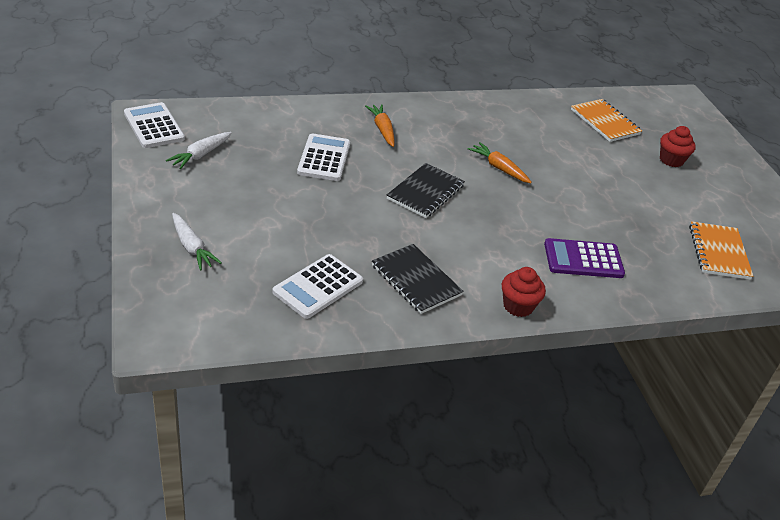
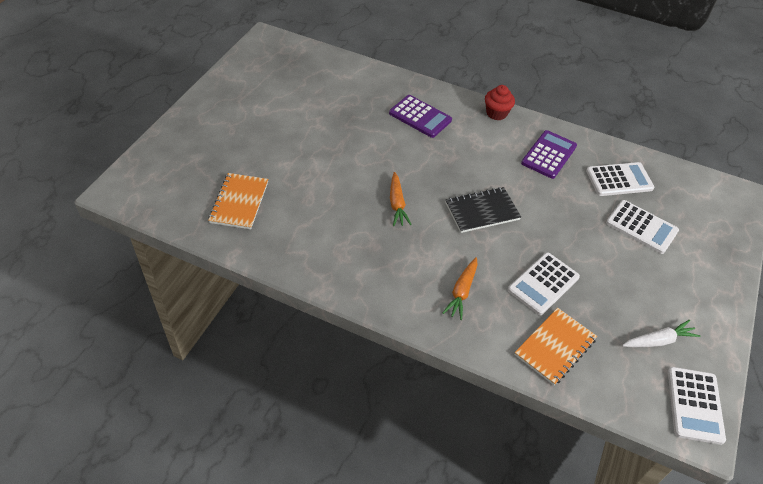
camera: 140 degrees left, 10 degrees up
(192, 247) = (698, 247): white carrot -> none
(263, 243) = (641, 227): none -> white calculator
(416, 280) = (549, 155): black notebook -> purple calculator
(671, 160) = (242, 145): red cupcake -> none
(718, 252) = (322, 81): orange notebook -> orange notebook (555, 347)

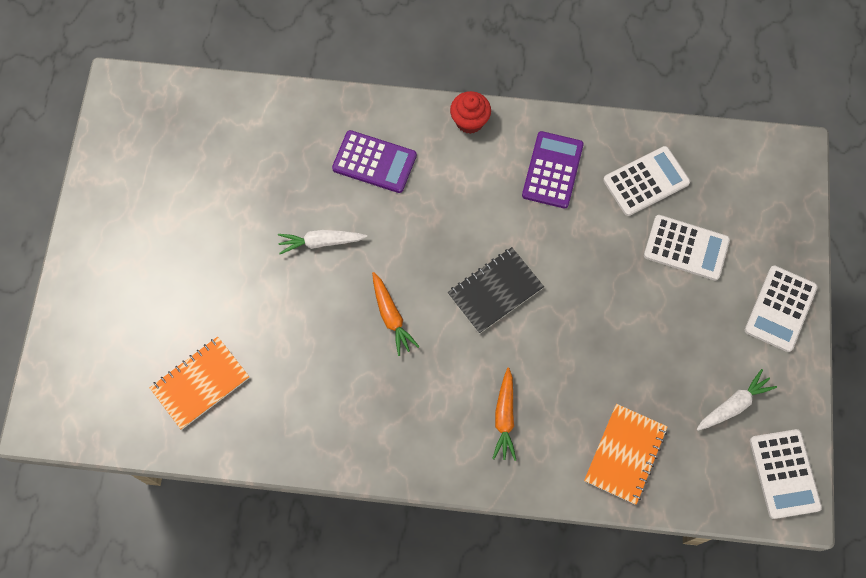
camera: 15 degrees left, 20 degrees up
(239, 202) = (200, 383): orange notebook -> orange notebook turned 60 degrees clockwise
(363, 148) = (321, 242): none -> white carrot
(543, 284) = (592, 373): white calculator -> white calculator (780, 309)

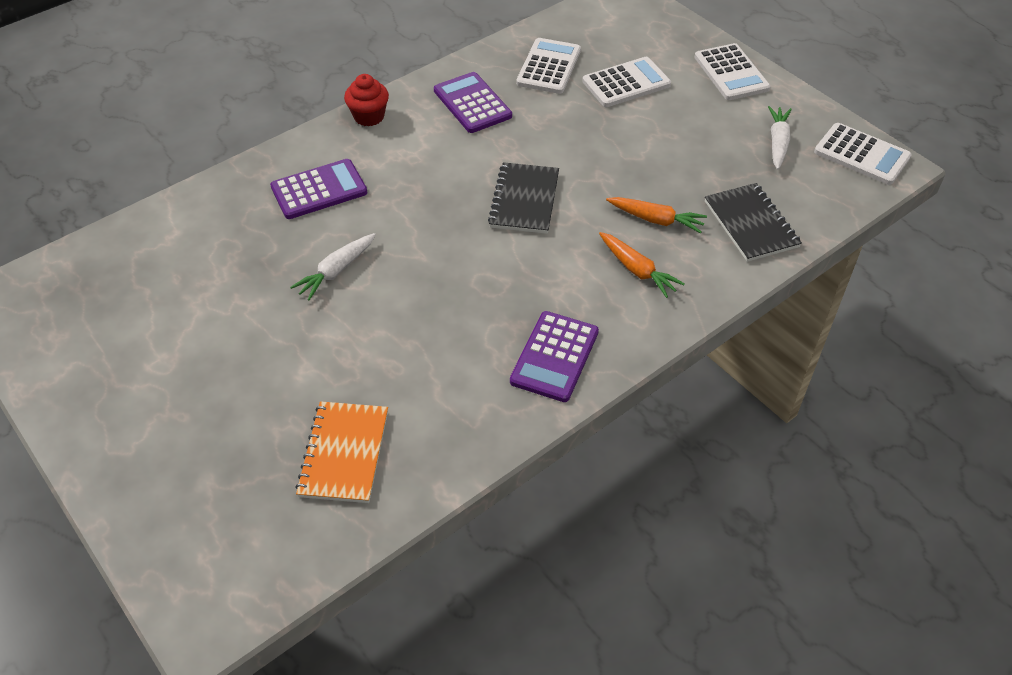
camera: 45 degrees left, 20 degrees down
(381, 432) = (554, 357): none -> purple calculator
(391, 316) = (461, 275): orange carrot -> orange carrot (656, 220)
(625, 454) = (751, 224): orange notebook -> black notebook

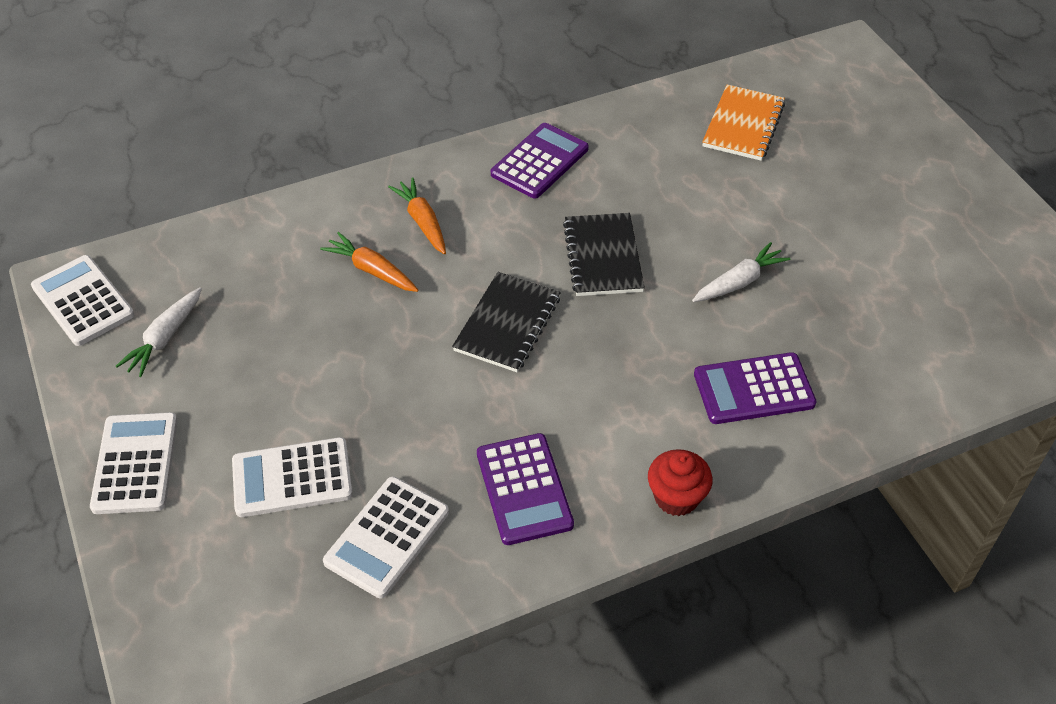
camera: 165 degrees left, 0 degrees up
(751, 224) = (274, 245): black notebook -> black notebook (603, 257)

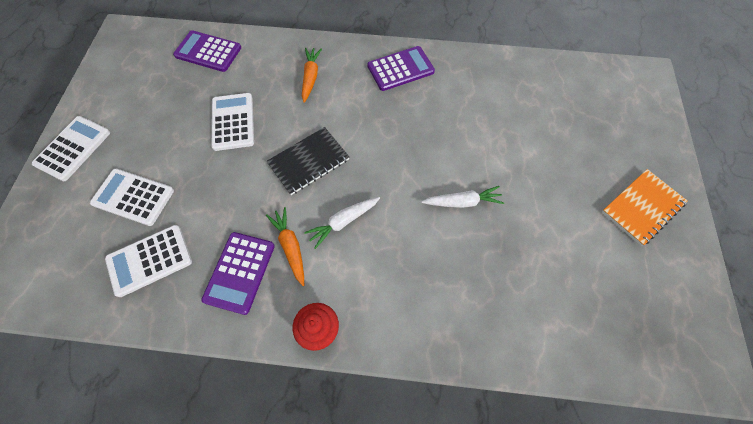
camera: 30 degrees right, 15 degrees up
(83, 301) = (121, 47): white calculator -> white calculator (233, 122)
(165, 338) = (139, 85): white carrot -> white carrot (343, 222)
(372, 270) = (264, 94): orange carrot -> orange carrot (290, 247)
(603, 257) = (392, 145): black notebook -> none
(743, 125) = (540, 98): orange notebook -> orange notebook (642, 208)
(754, 389) = (419, 281): purple calculator -> purple calculator (208, 52)

